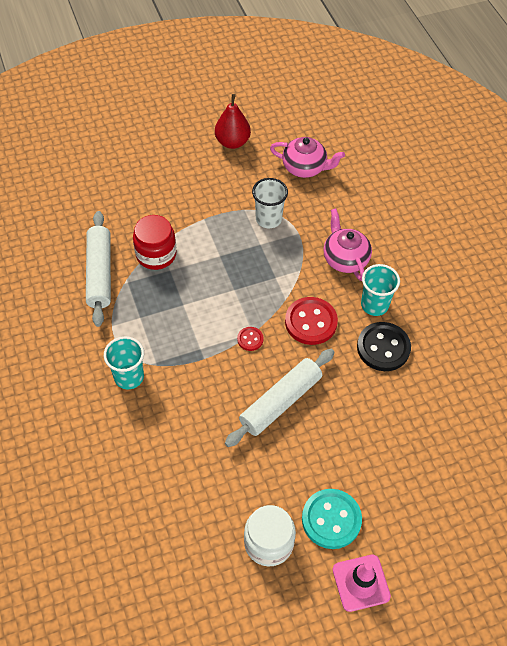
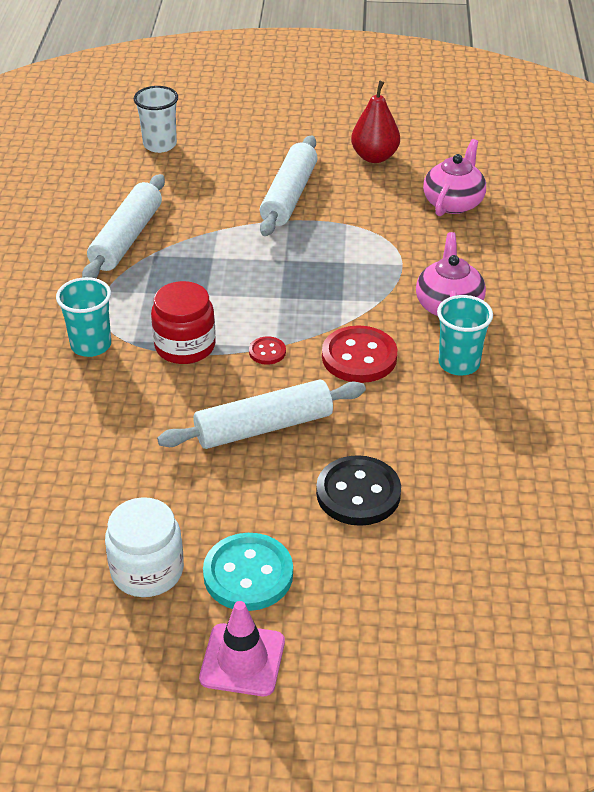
camera: 25 degrees right, 15 degrees down
(156, 254) = (206, 238): red jar -> red jar (185, 346)
(192, 197) = (289, 196): none -> white rolling pin
(268, 219) = (371, 240): white cup -> white cup (160, 145)
(305, 167) = (453, 202): pink teapot -> pink teapot turned 105 degrees counterclockwise
(383, 348) = (442, 412): black button -> black button (358, 493)

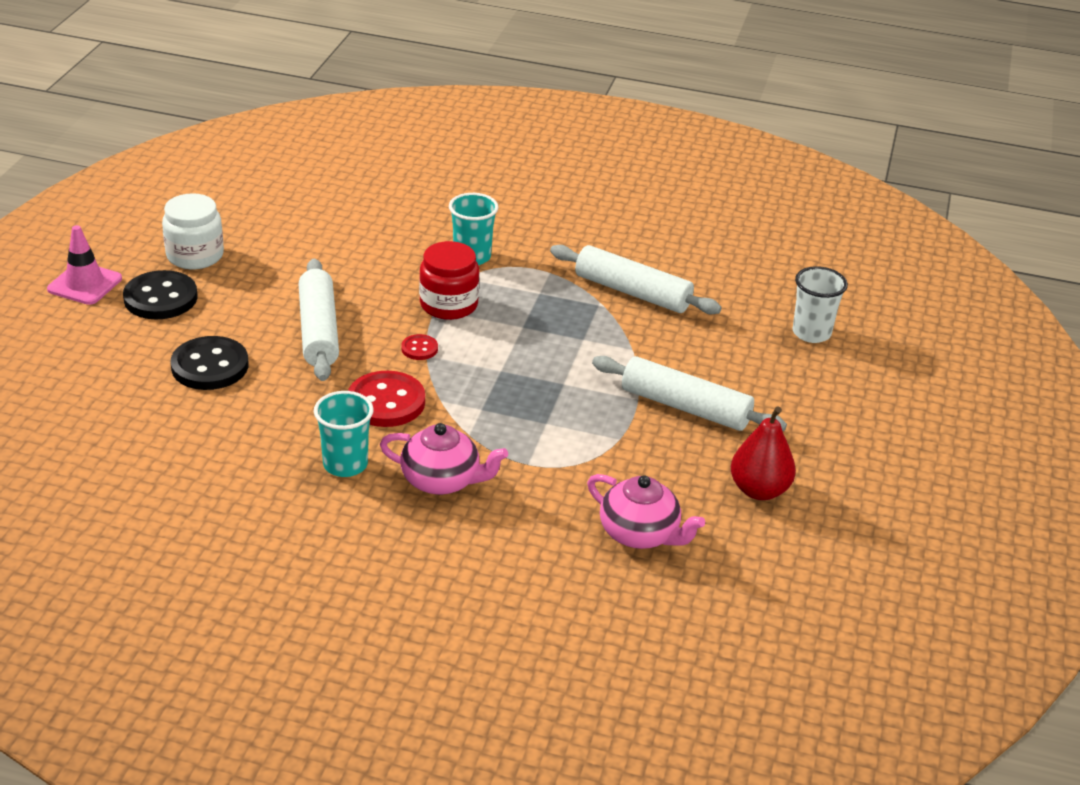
camera: 100 degrees right, 5 degrees down
(248, 574) = (160, 298): turquoise button -> black button

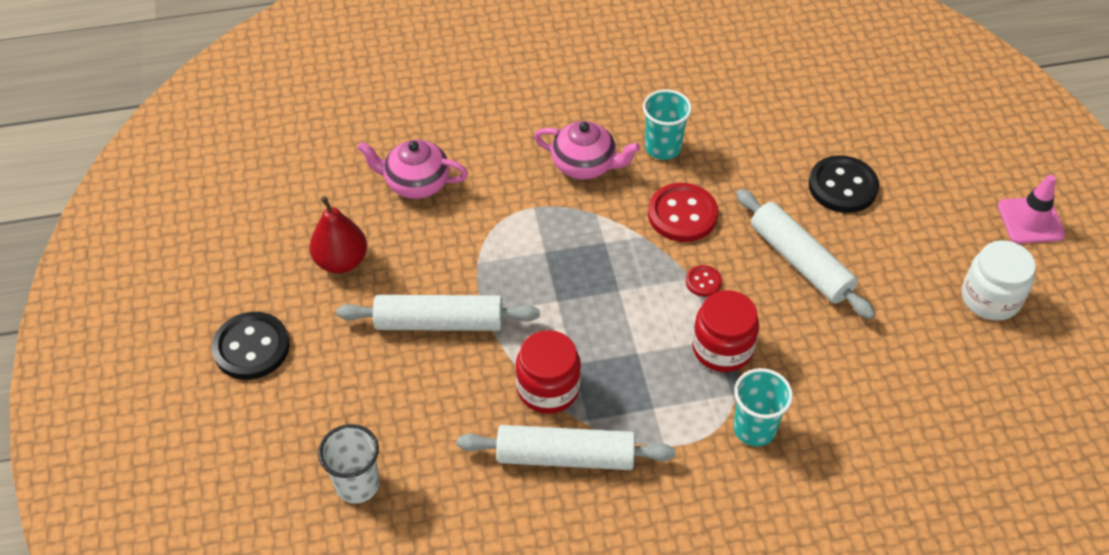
camera: 155 degrees right, 15 degrees up
(160, 298) = (957, 235): black button -> black button (251, 347)
(442, 480) = (585, 165): pink teapot -> pink teapot turned 150 degrees counterclockwise
(617, 332) = (548, 388): none -> red jar

